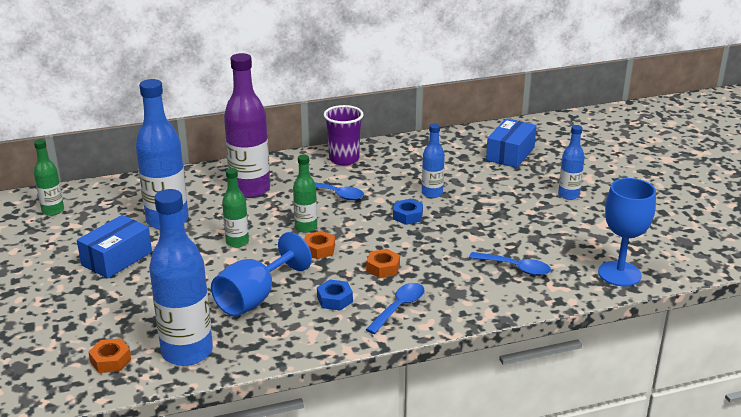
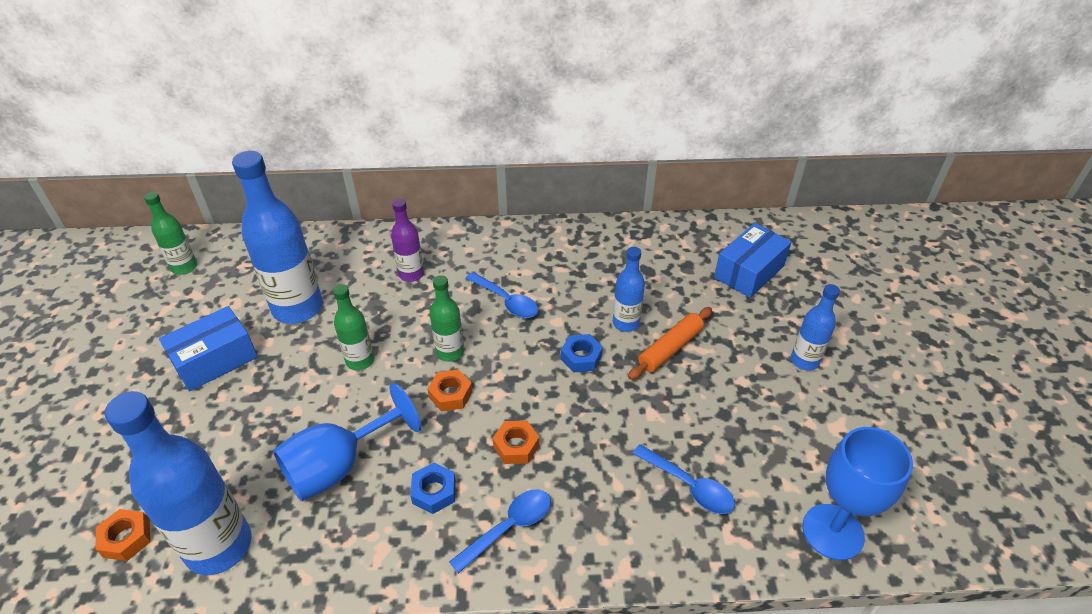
camera: 15 degrees right, 15 degrees up
(250, 189) = (411, 274): purple bottle -> purple bottle, size x0.53
(344, 159) = (539, 244): purple cup -> none
(471, 202) = (670, 348): none -> orange rolling pin

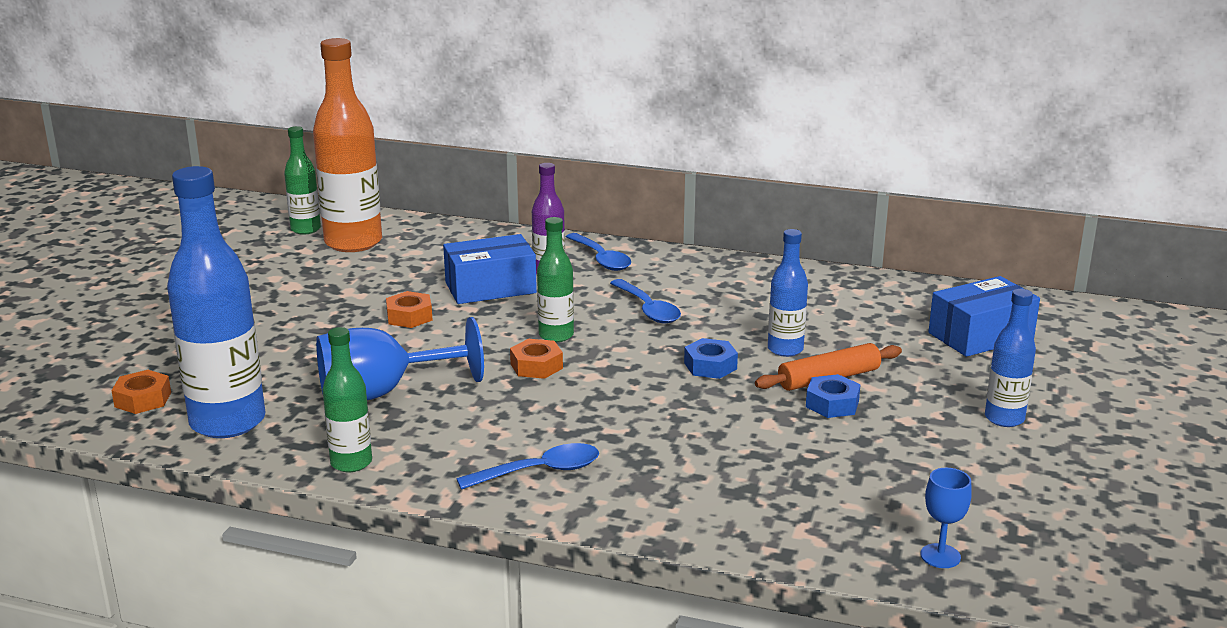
camera: 20 degrees right, 20 degrees down
(215, 360) = (298, 298): blue box -> blue box (490, 287)
(234, 275) = (353, 243): none -> orange bottle
(298, 308) = (407, 276): blue bottle -> none
(360, 361) = (451, 325): green bottle -> green bottle (351, 463)
(434, 492) = (472, 430): blue nut -> blue nut (832, 404)
(516, 446) = (587, 416): orange nut -> orange nut (409, 316)
(689, 486) = (777, 485): blue spoon -> blue spoon (601, 259)
(833, 532) = (940, 556): blue goblet -> blue goblet, size x0.49

